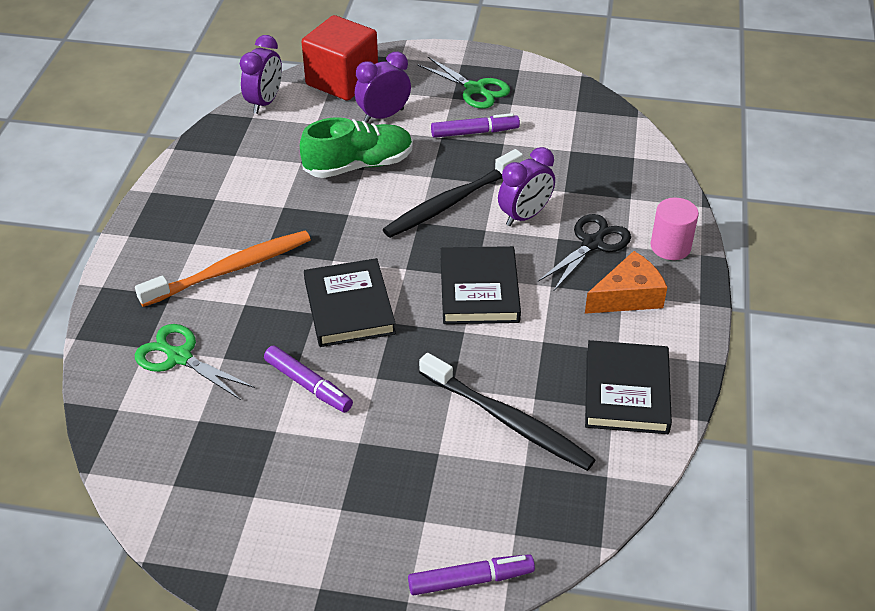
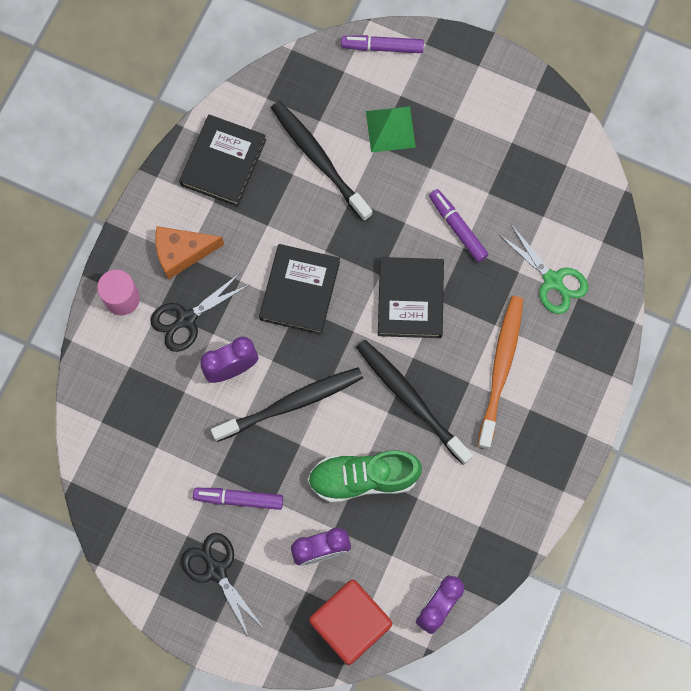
camera: 165 degrees left, 30 degrees up
(231, 269) = (501, 368): orange toothbrush -> orange toothbrush turned 120 degrees clockwise
(327, 227) = (410, 399): none -> black toothbrush
(425, 475) = (390, 129): none -> green pyramid
(475, 89) = (216, 570): green scissors -> black scissors

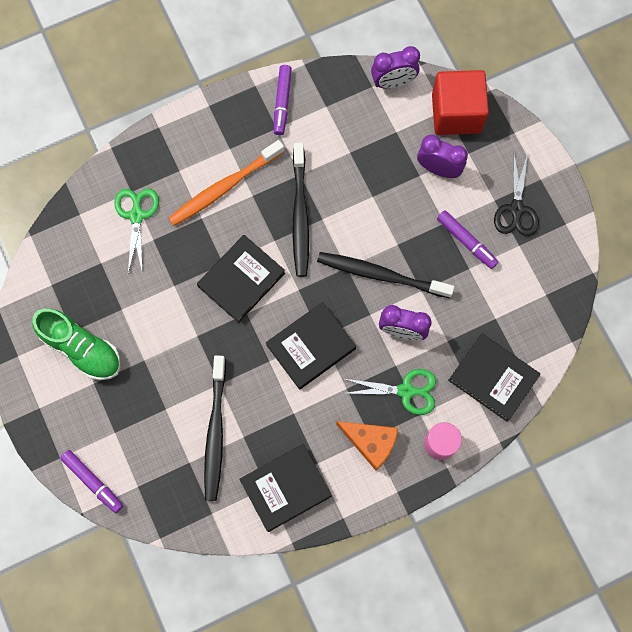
camera: 140 degrees left, 0 degrees up
(118, 391) = (493, 378): none -> black book
(186, 319) = (406, 391): black scissors -> green scissors
(363, 478) = (374, 191): green shoe -> green shoe (82, 349)
(390, 129) = (145, 412): green pyramid -> none
(457, 228) = (165, 302): purple marker -> purple marker (282, 102)

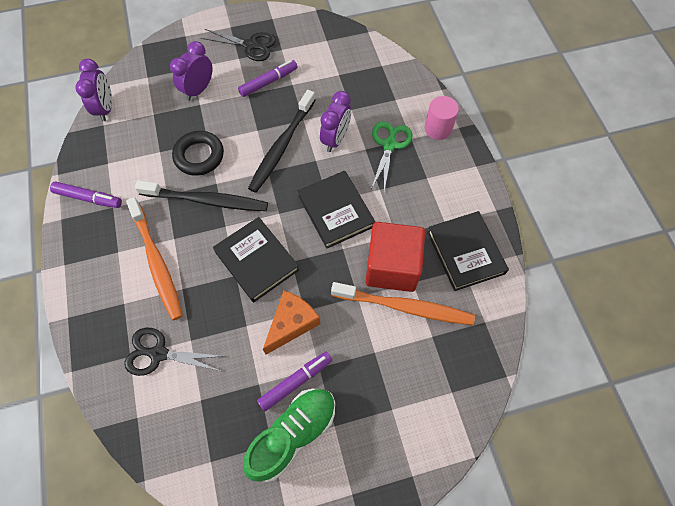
camera: 80 degrees left, 10 degrees down
(93, 482) = (443, 440): purple marker -> purple marker (295, 382)
(136, 215) = (159, 353): green scissors -> black scissors
(215, 433) = (405, 307): black toothbrush -> orange toothbrush
(352, 193) = (199, 156): none -> black ring
(371, 442) = (431, 178): orange cheese -> orange cheese (291, 323)
(456, 113) = (153, 70): red cube -> red cube (392, 267)
(493, 378) = (388, 84): black book -> none

